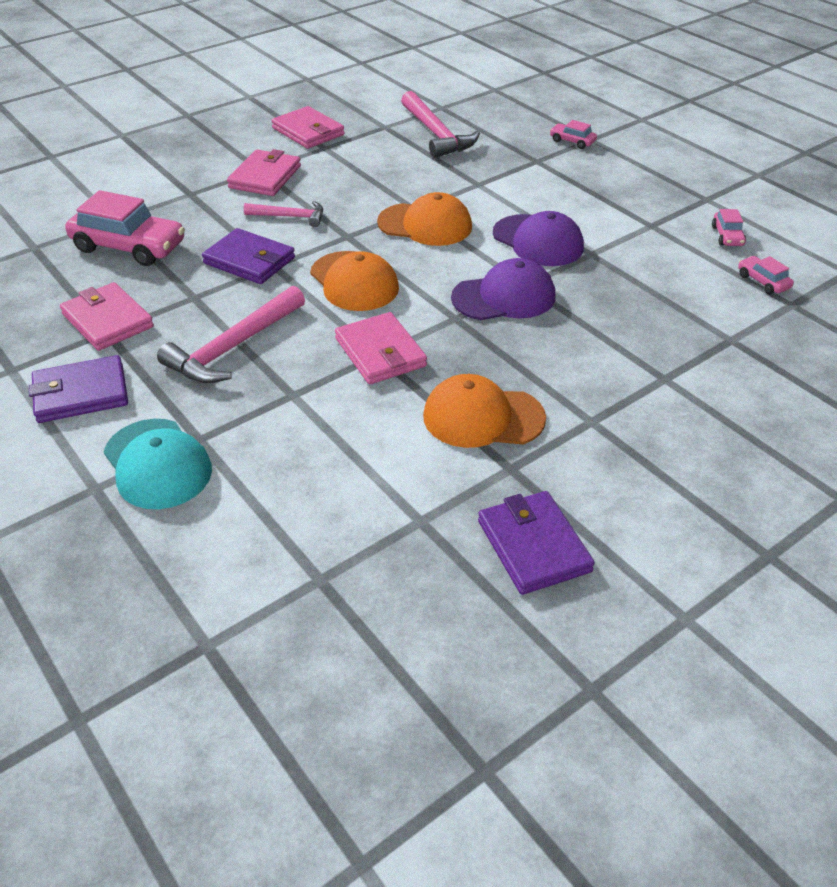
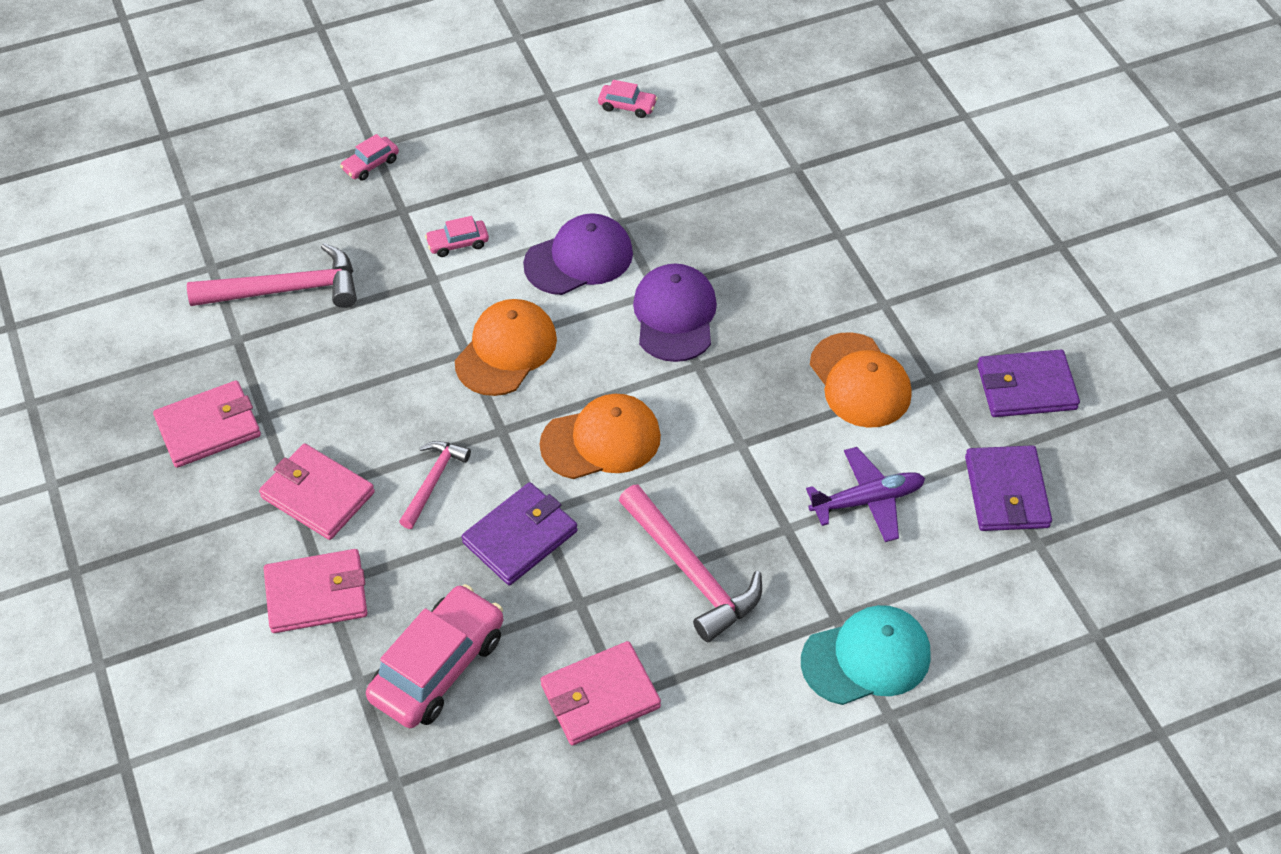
camera: 75 degrees left, 10 degrees up
(81, 393) = (734, 727): purple wallet -> purple wallet (1006, 492)
(338, 441) = (867, 500): none -> purple plane
(380, 352) = (739, 441): pink wallet -> pink wallet (316, 594)
(483, 417) = (860, 381): orange cap -> orange cap turned 45 degrees counterclockwise
(763, 281) = (714, 111): pink car -> pink car (458, 243)

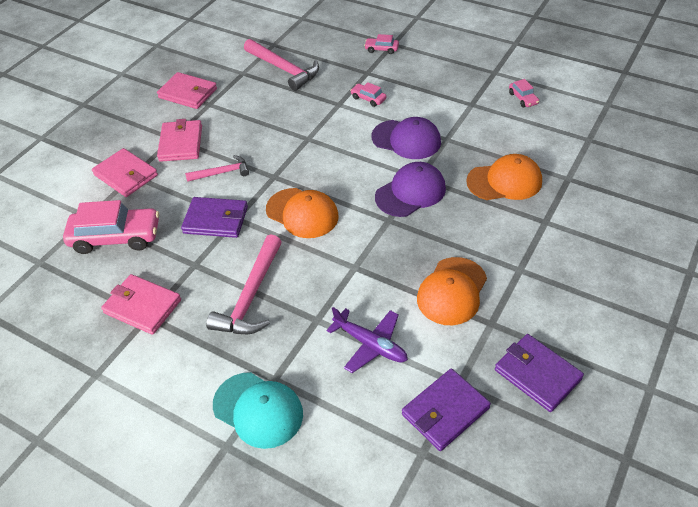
camera: 55 degrees right, 5 degrees down
(506, 350) = (323, 150): orange cap -> orange cap (504, 181)

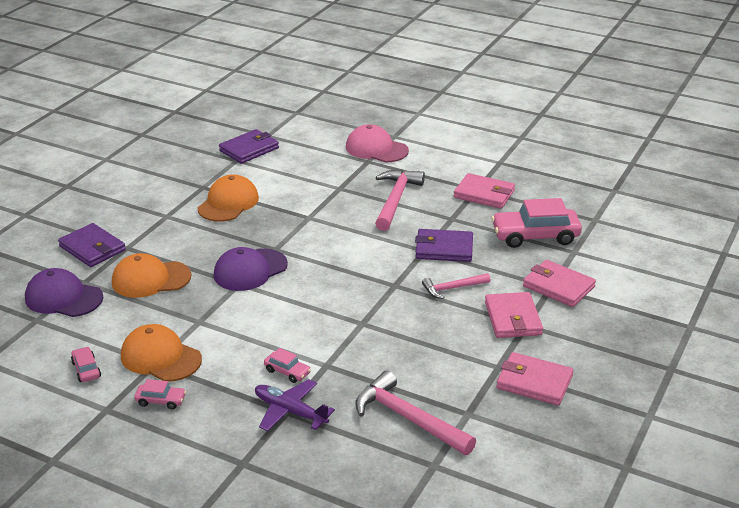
camera: 175 degrees right, 15 degrees down
(258, 410) = (376, 149): turquoise cap -> pink cap
(302, 213) = (359, 254): orange cap -> orange cap (160, 357)
(370, 344) = (297, 176): purple plane -> purple plane (290, 411)
(381, 49) = (261, 452): pink car -> pink car (161, 401)
(406, 140) = (246, 321): purple cap -> purple cap (63, 298)
(537, 374) = (179, 164): purple wallet -> purple wallet (92, 248)

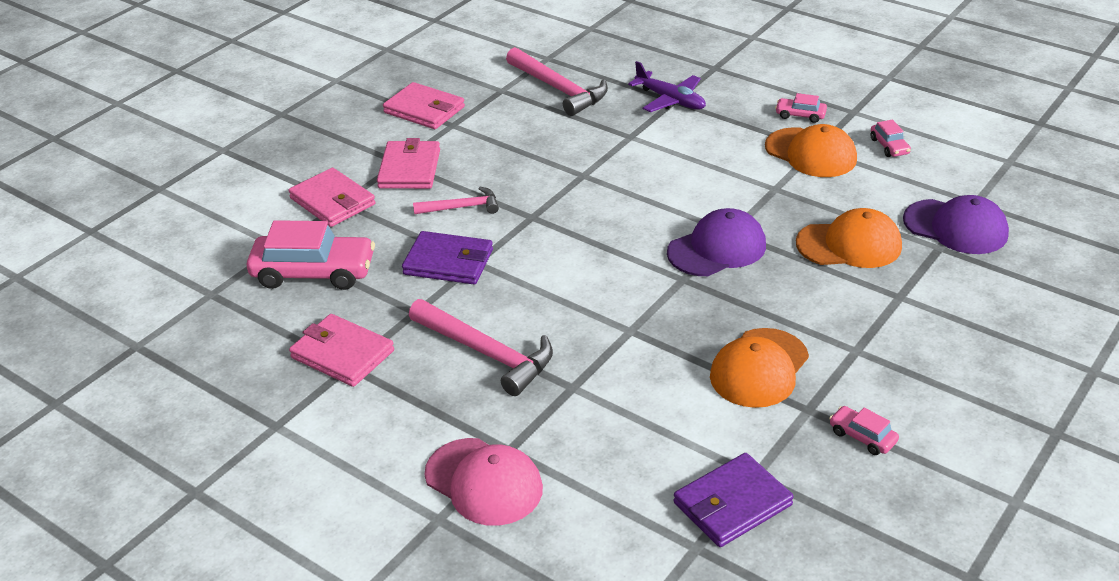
camera: 170 degrees left, 5 degrees up
(92, 248) = (951, 298): purple wallet -> none
(287, 372) = (672, 132): pink car -> pink car (862, 437)
(396, 200) = (486, 353): pink hammer -> pink hammer turned 75 degrees counterclockwise

